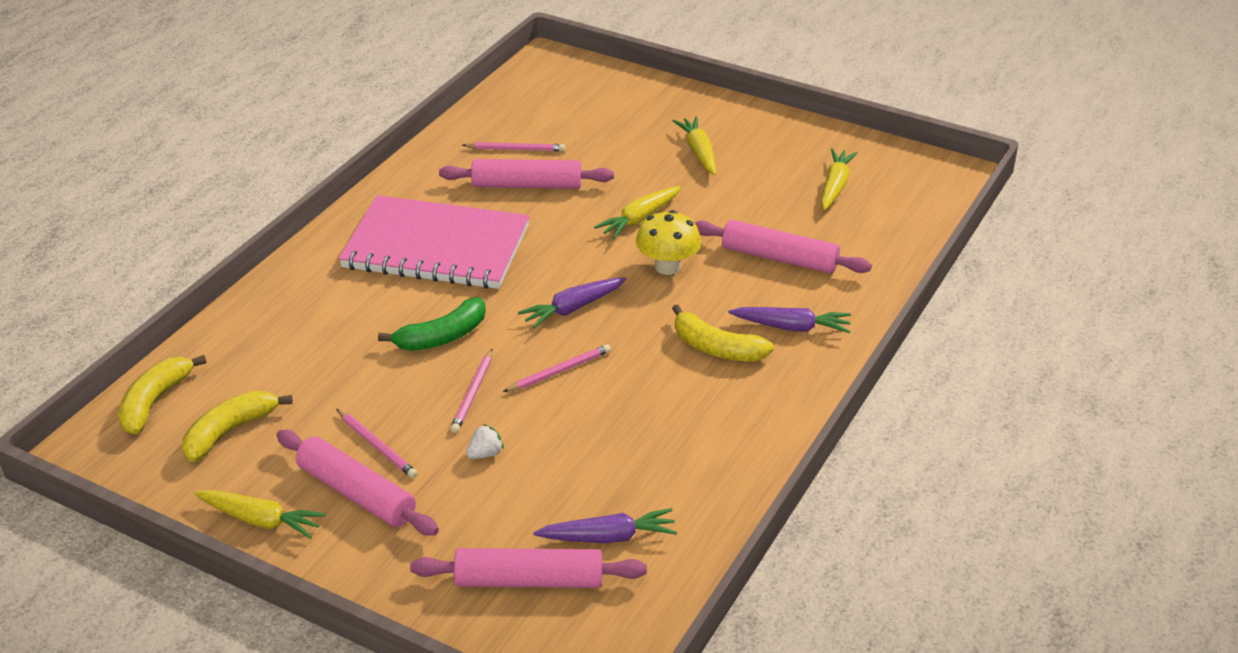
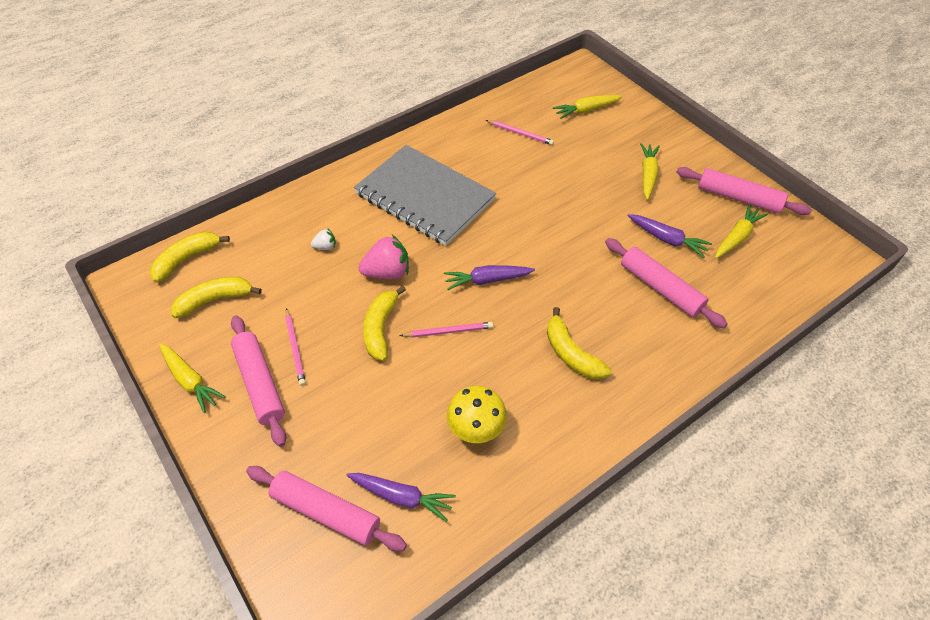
camera: 25 degrees right, 15 degrees up
(436, 247) = (425, 197): pink notebook -> grey notebook
(442, 337) = (387, 272): green banana -> pink strawberry
(473, 393) = (381, 328): pink pencil -> yellow banana
(485, 454) = (360, 384): white strawberry -> white strawberry (325, 247)
(526, 185) = (511, 165): pink rolling pin -> pink rolling pin (738, 198)
(639, 219) = (574, 219): yellow carrot -> yellow carrot (586, 110)
(667, 267) = (573, 267): yellow mushroom -> yellow mushroom (476, 428)
(791, 327) = (638, 355): purple carrot -> purple carrot (667, 239)

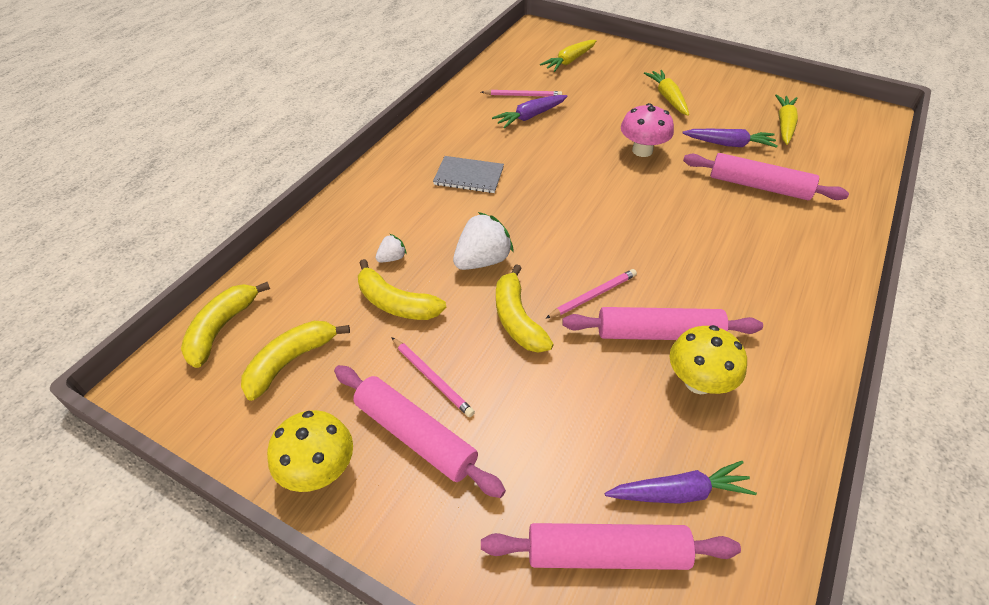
camera: 25 degrees left, 5 degrees down
(190, 380) = (319, 470): yellow carrot -> yellow mushroom
(387, 272) = (482, 260): pink strawberry -> white strawberry
(425, 197) = (469, 176): grey notebook -> grey notebook, size x0.46
(487, 280) = (593, 233): purple carrot -> purple carrot (530, 116)
(571, 353) = (729, 272): yellow banana -> yellow banana (396, 303)
(583, 220) = (642, 150): none -> pink mushroom
(738, 198) = (758, 94): pink rolling pin -> pink rolling pin (658, 334)

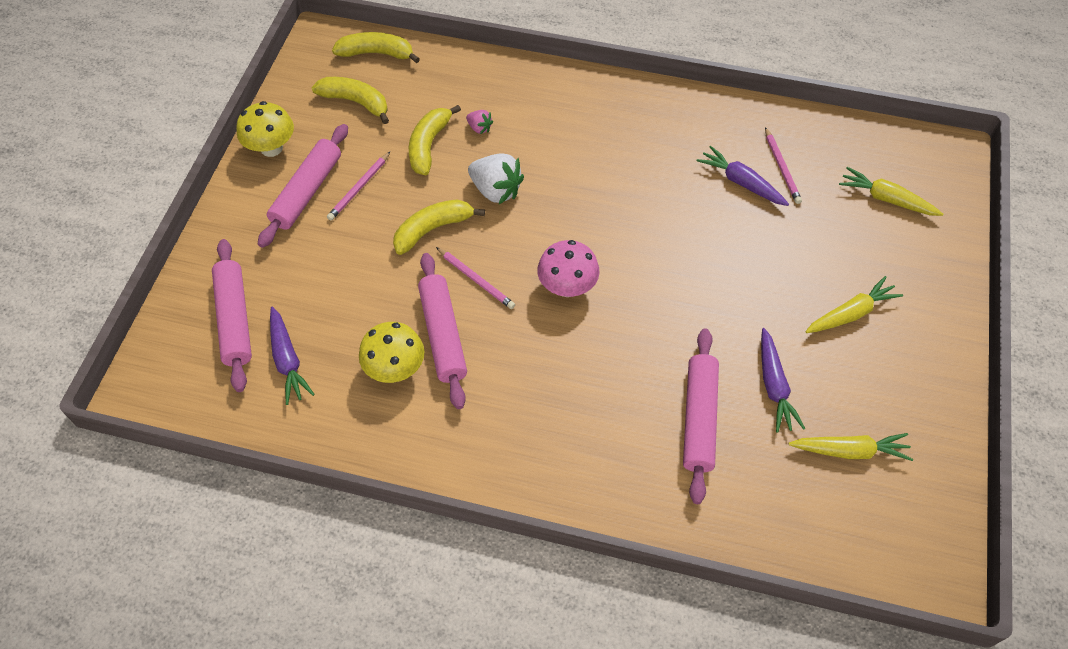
camera: 75 degrees right, 10 degrees up
(392, 258) = (479, 128): white strawberry -> pink strawberry
(469, 176) = (612, 153): grey notebook -> none
(642, 150) = (721, 296): pink mushroom -> pink mushroom (567, 287)

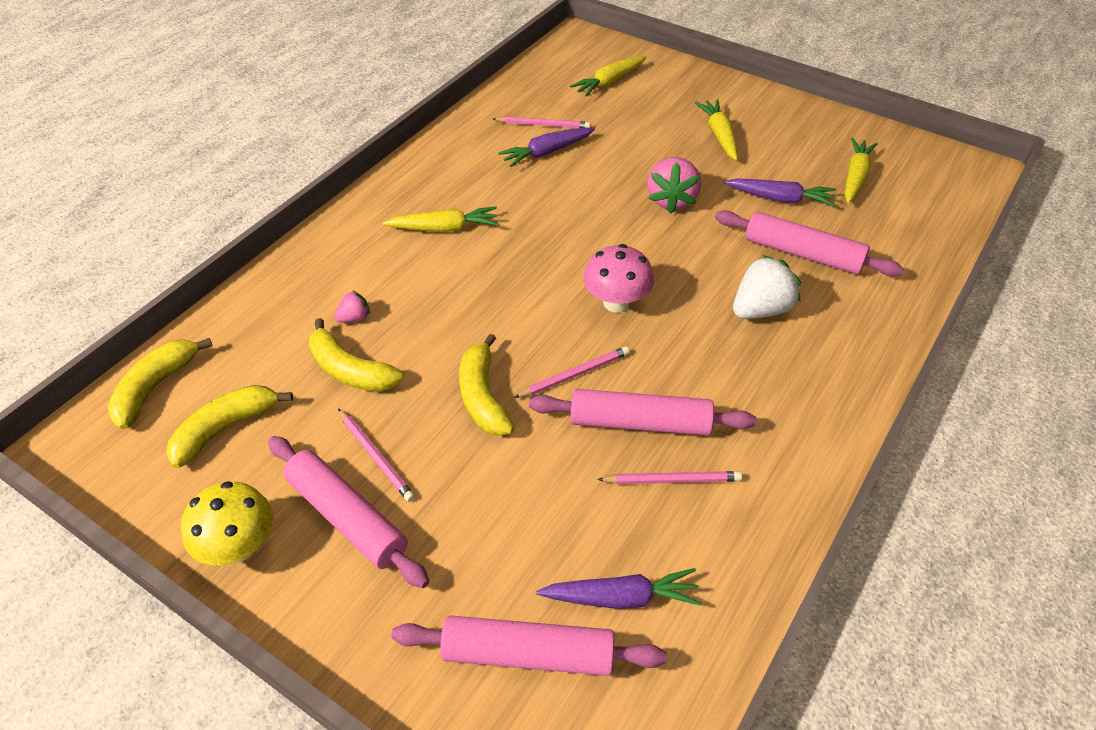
camera: 70 degrees left, 10 degrees down
(395, 368) = (672, 480): yellow mushroom -> pink pencil
(496, 190) = (456, 326): white strawberry -> white strawberry (761, 309)
(602, 146) = (445, 228): none -> yellow carrot
(723, 295) = (671, 200): none -> pink strawberry

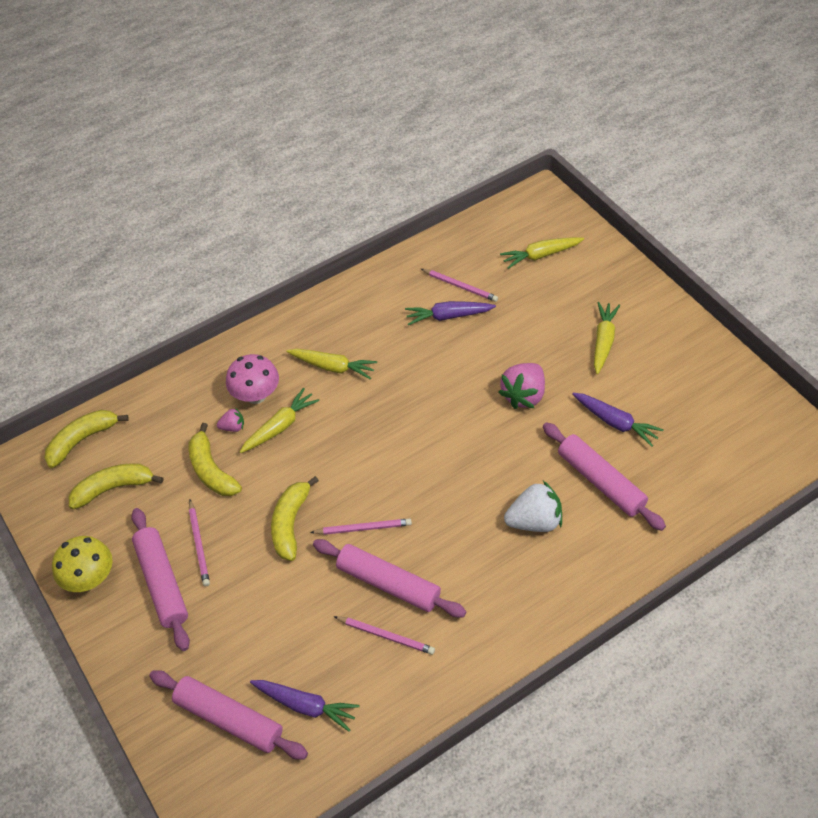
camera: 25 degrees right, 5 degrees up
(616, 302) = (427, 477): pink mushroom -> pink mushroom (256, 395)
(855, 177) = (695, 420): yellow carrot -> yellow carrot (280, 426)

